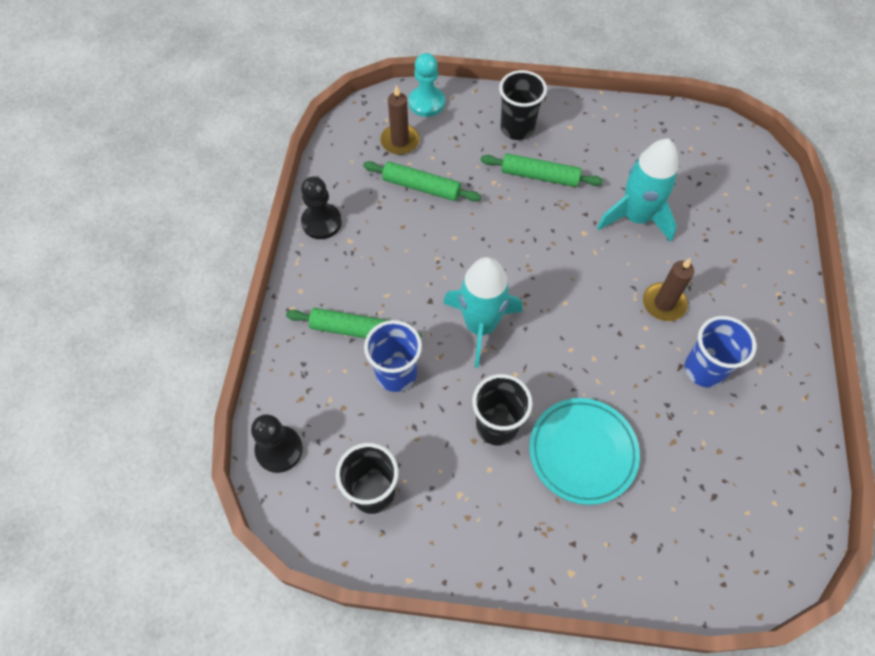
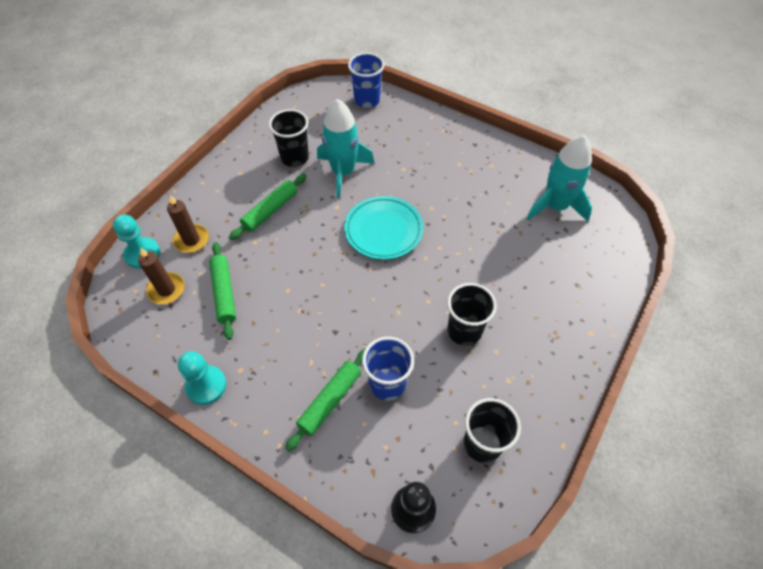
camera: 65 degrees left, 5 degrees down
(321, 222) = (206, 385): black pawn -> turquoise pawn
(421, 187) = (224, 293): green rolling pin -> green rolling pin turned 60 degrees counterclockwise
(480, 326) = (376, 306): turquoise rocket -> turquoise rocket (555, 206)
(517, 128) = (216, 205): black cup -> black cup (294, 157)
(582, 452) = (507, 286): turquoise plate -> turquoise plate (383, 230)
(664, 303) = (419, 189): brown candle -> brown candle (191, 240)
(704, 369) = (477, 192): blue cup -> blue cup (367, 100)

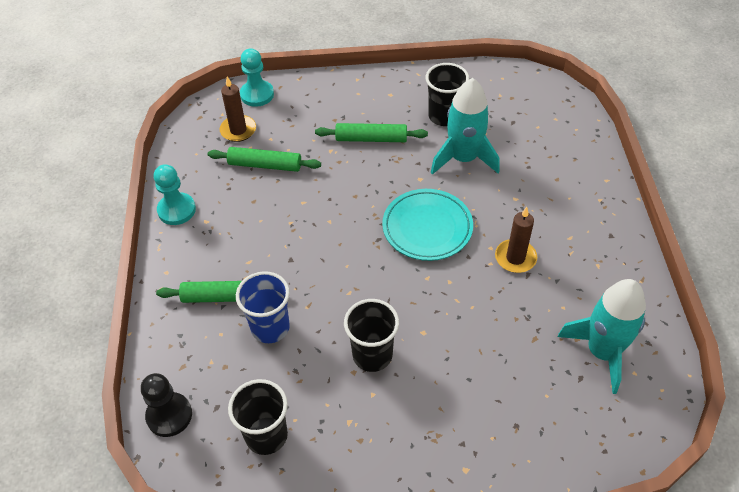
camera: 55 degrees right, 5 degrees down
(191, 240) = (295, 112): brown candle -> brown candle (515, 258)
(224, 293) = (265, 165): green rolling pin -> green rolling pin turned 60 degrees clockwise
(367, 100) = (570, 120): blue cup -> none

